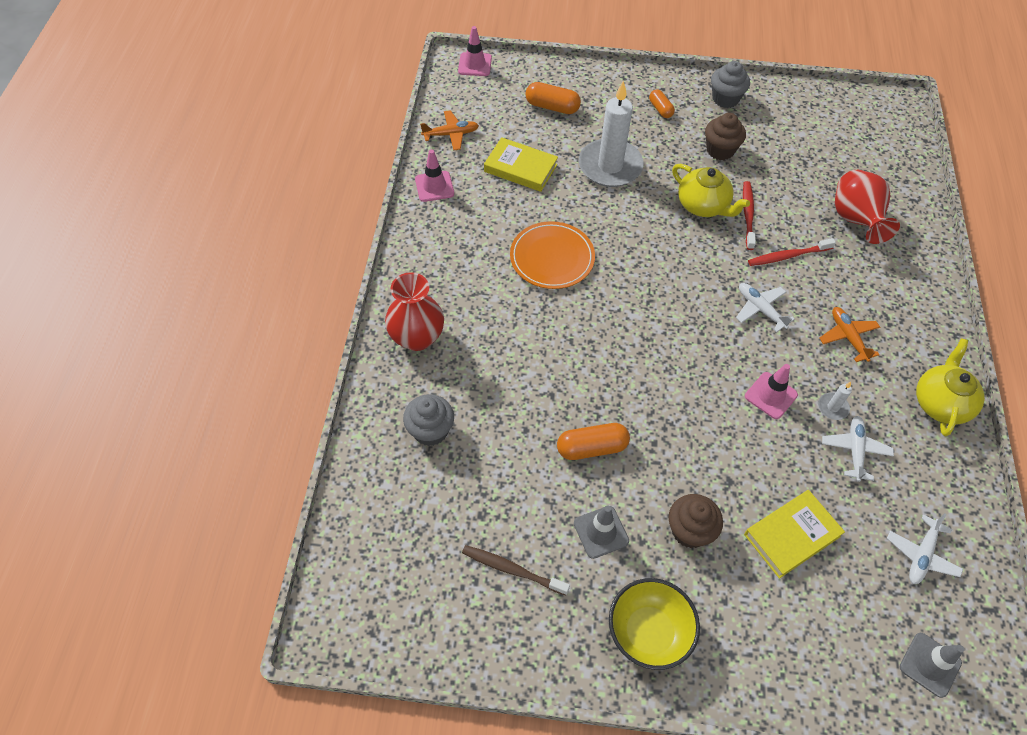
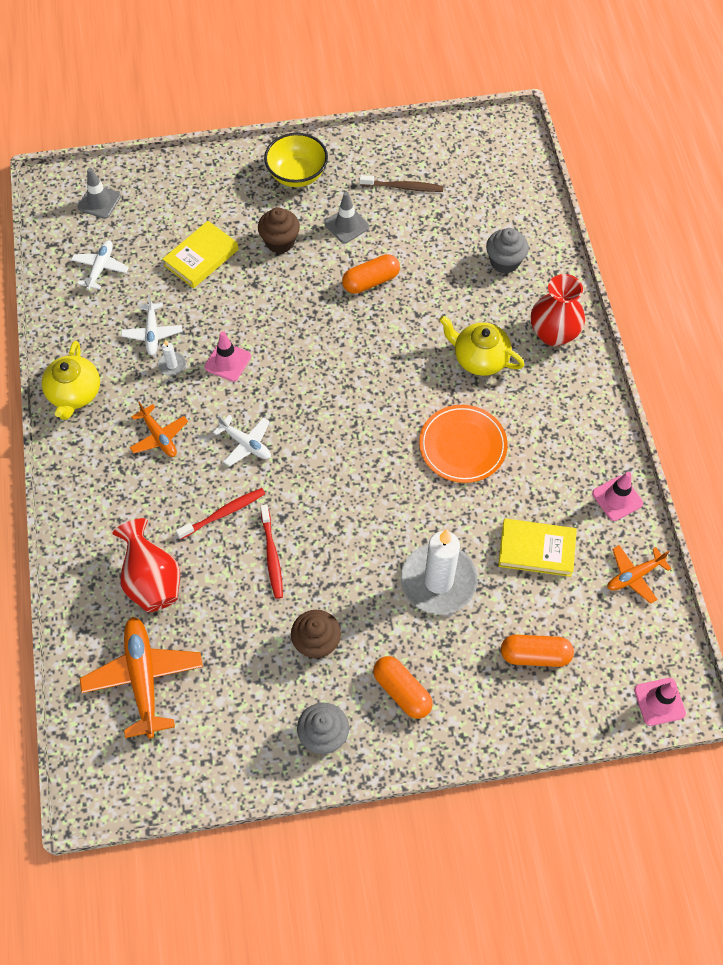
camera: 165 degrees right, 5 degrees up
(660, 109) = (402, 691): orange capsule -> orange capsule, size x1.58
(703, 206) = (322, 554): yellow teapot -> yellow teapot (479, 358)
(862, 159) = (144, 678): none -> orange plane

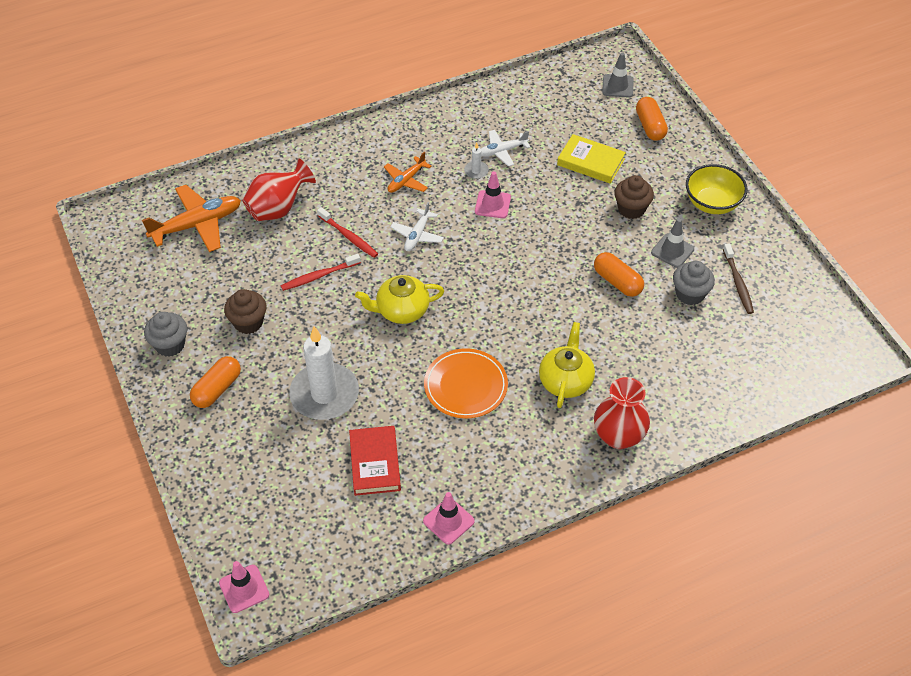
camera: 75 degrees right, 10 degrees down
(74, 394) = (428, 122): yellow teapot -> yellow teapot (401, 310)
(100, 268) = (552, 104): white plane -> none
(504, 262) = (687, 380): grey cupcake -> grey cupcake (690, 294)
(535, 655) = (270, 480): orange capsule -> orange capsule (650, 126)
(536, 549) = (375, 463): yellow book -> red book
(634, 576) = (368, 548): orange plane -> none

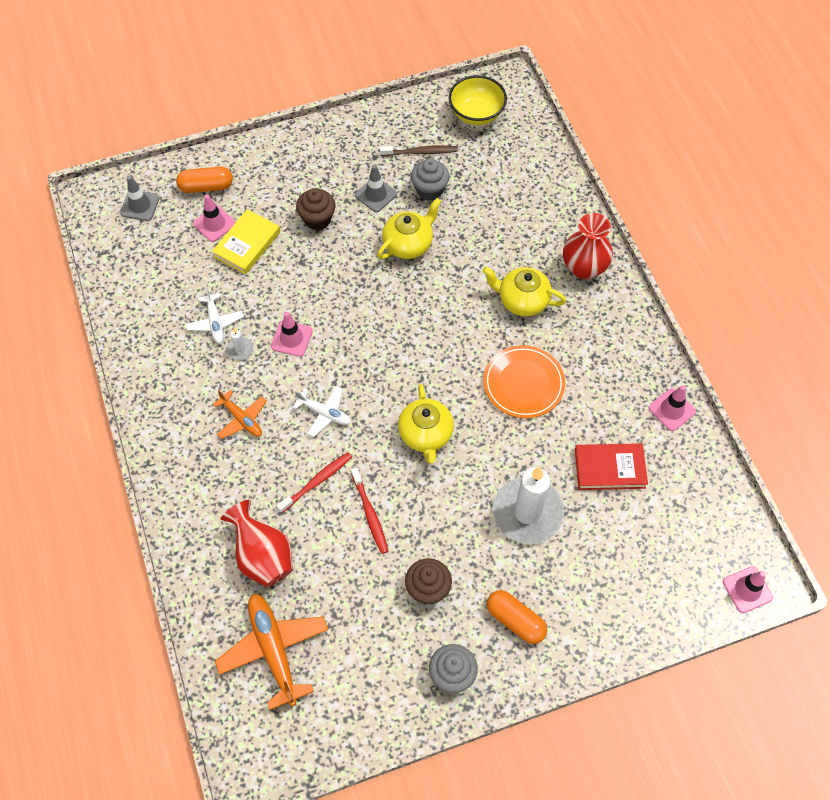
camera: 85 degrees left, 10 degrees up
(609, 137) = (214, 224): none -> pink traffic cone
(617, 282) = (408, 244): orange capsule -> yellow teapot
(712, 203) = (320, 154): yellow bowl -> yellow bowl (476, 114)

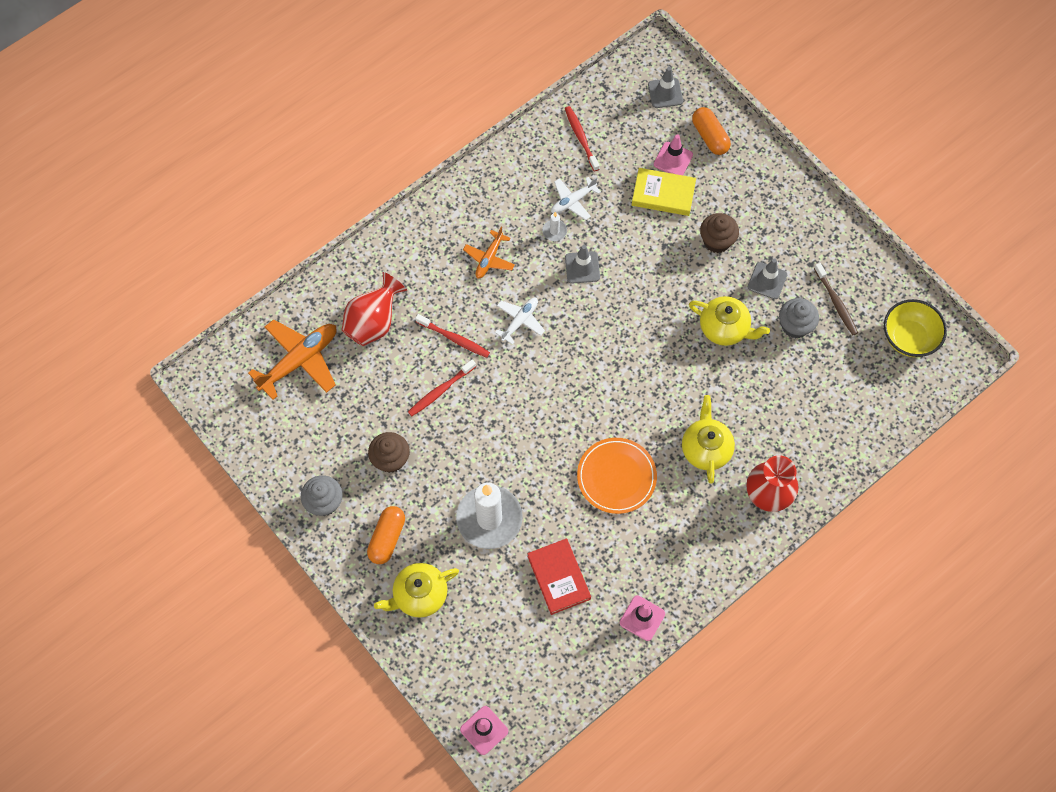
camera: 70 degrees right, 5 degrees up
(149, 292) = (581, 138): none -> red toothbrush
(291, 338) = (582, 267): pink traffic cone -> grey traffic cone
(324, 413) = (520, 321): white plane -> white plane turned 150 degrees counterclockwise
(426, 434) = (532, 410): yellow teapot -> yellow teapot (419, 595)

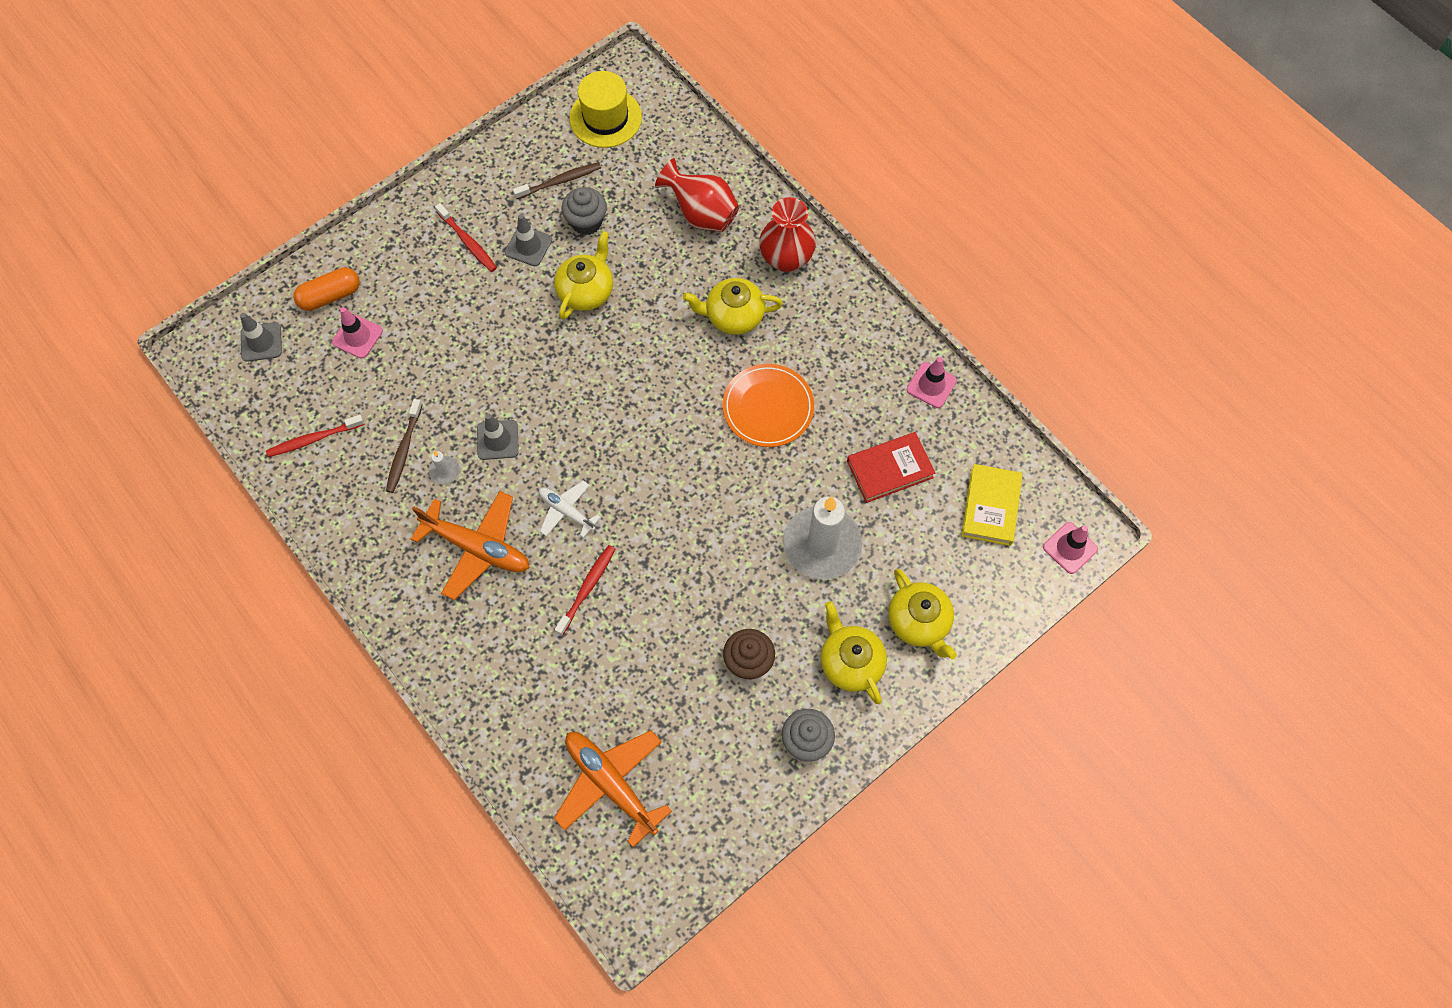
camera: 90 degrees left, 0 degrees up
(374, 323) = (560, 689): red vase -> red vase (701, 214)
(387, 538) = (850, 662): orange capsule -> yellow teapot
(440, 390) = (657, 603): red toothbrush -> red toothbrush (467, 242)
(489, 259) = (477, 548): orange plane -> orange plane, size x1.74
(572, 201) = (404, 450): white plane -> brown toothbrush
(663, 194) = (404, 349): yellow book -> yellow book (991, 507)
(716, 241) = (473, 294): brown cupcake -> none
(909, 338) = (605, 118): yellow bowl -> yellow hat

